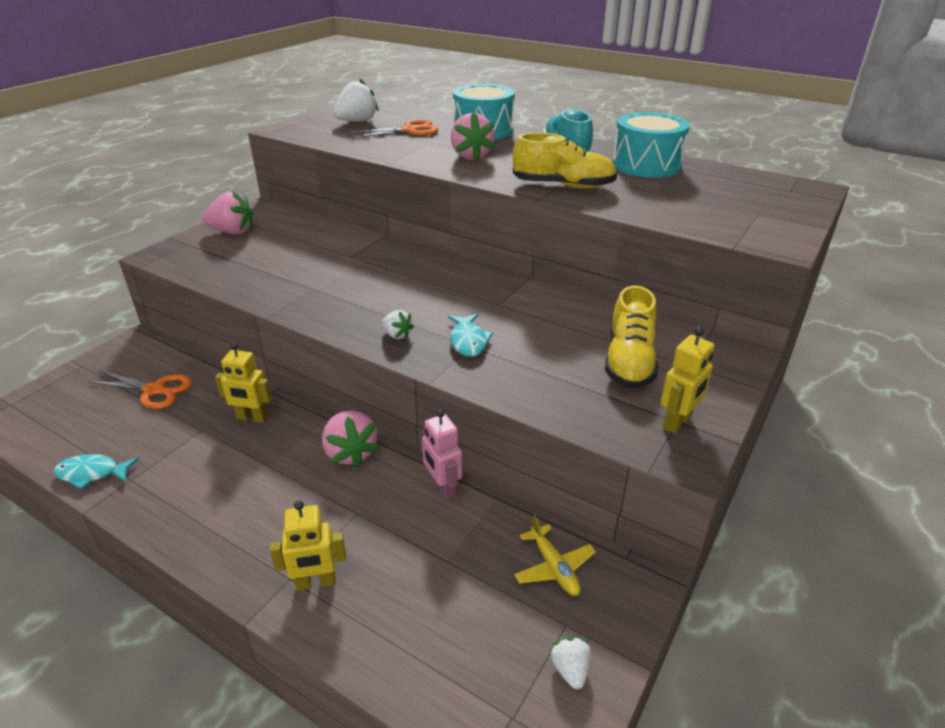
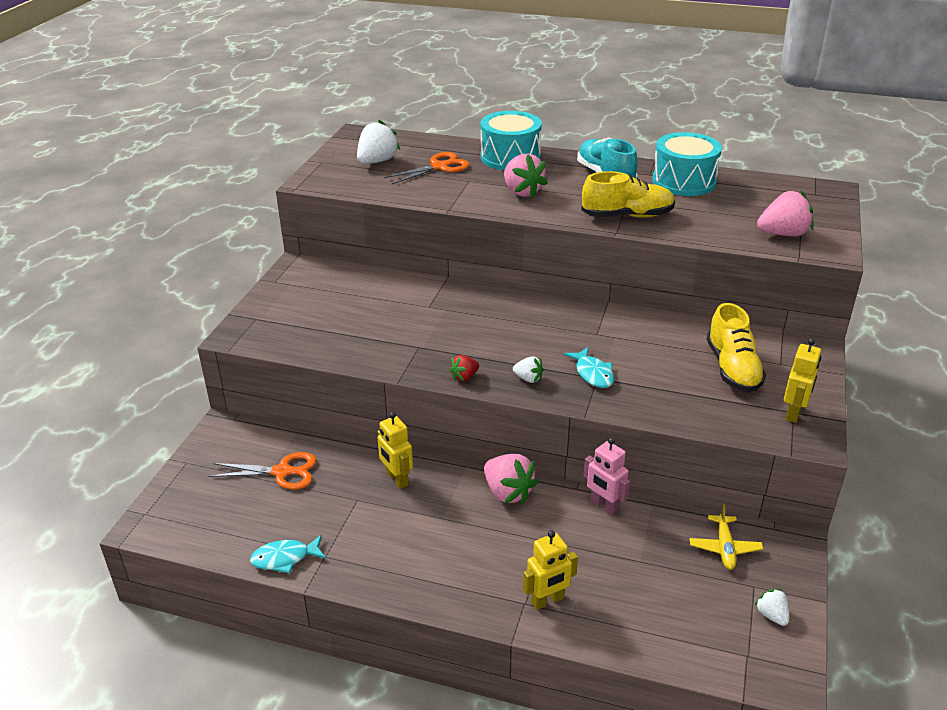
camera: 15 degrees left, 0 degrees up
(233, 232) = (291, 298): pink strawberry -> pink strawberry (783, 234)
(252, 418) = (397, 479): yellow robot -> yellow robot turned 60 degrees clockwise
(334, 323) = (464, 377): none -> red strawberry
(554, 567) = (724, 548): yellow plane -> yellow plane turned 45 degrees clockwise

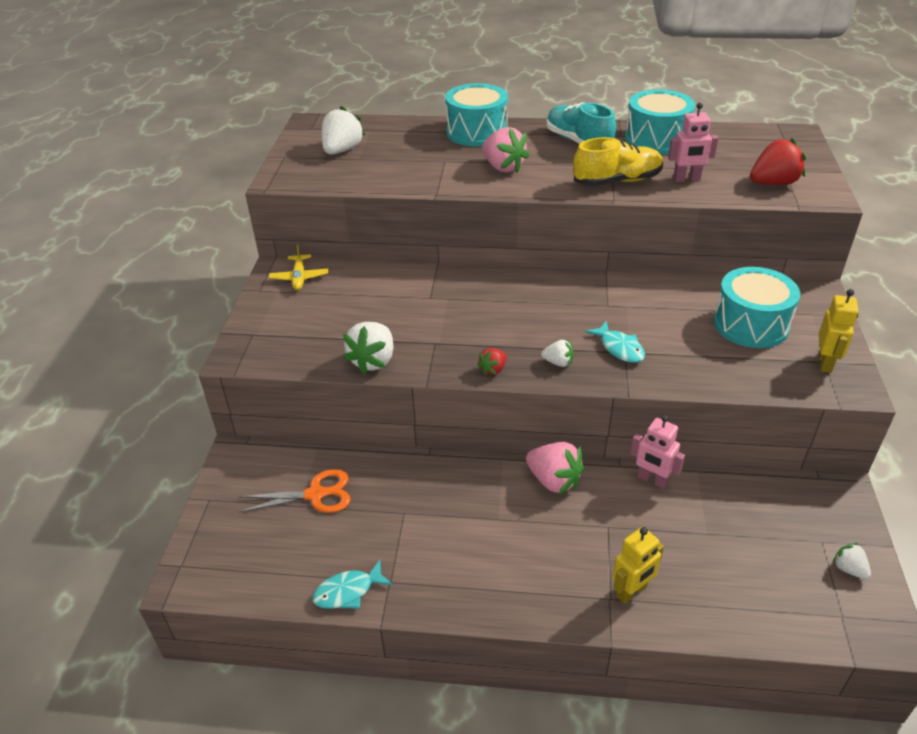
camera: 10 degrees left, 5 degrees up
(356, 355) = (373, 361): none -> white strawberry
(397, 479) = (437, 484): yellow robot -> none
(439, 167) = (409, 149): orange scissors -> none
(697, 221) = (686, 179): none -> pink robot
(724, 548) = (780, 505): yellow plane -> yellow plane (299, 278)
(732, 368) = (750, 324): yellow shoe -> turquoise drum
(783, 234) = (773, 183): pink strawberry -> red strawberry

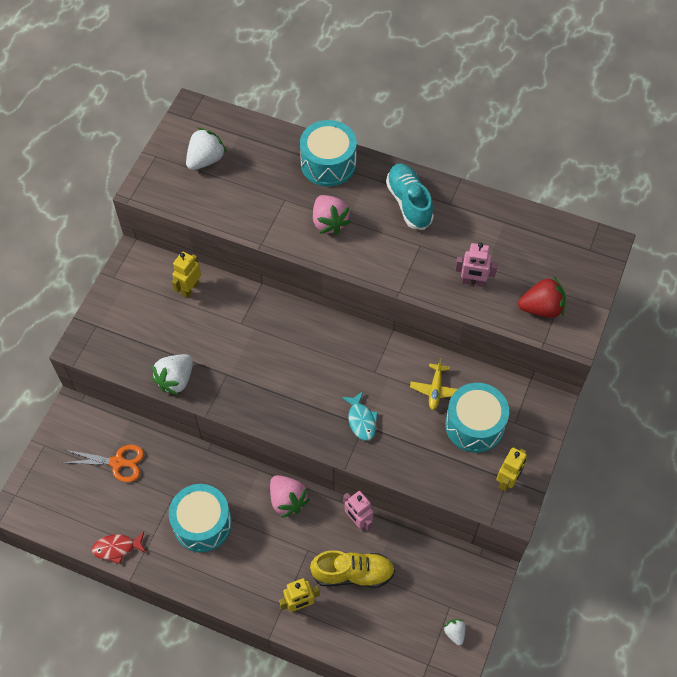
camera: 15 degrees right, 20 degrees up
(299, 278) = (147, 271): yellow plane -> yellow plane (435, 390)
(348, 591) = (117, 548): turquoise fish -> red fish
(356, 282) = (190, 289): none -> yellow robot
(493, 369) = (259, 414): red strawberry -> none
(558, 362) = (309, 421): white strawberry -> none
(617, 181) = (414, 268): yellow shoe -> yellow shoe (353, 573)
(656, 139) = (477, 218): turquoise drum -> turquoise drum (202, 524)

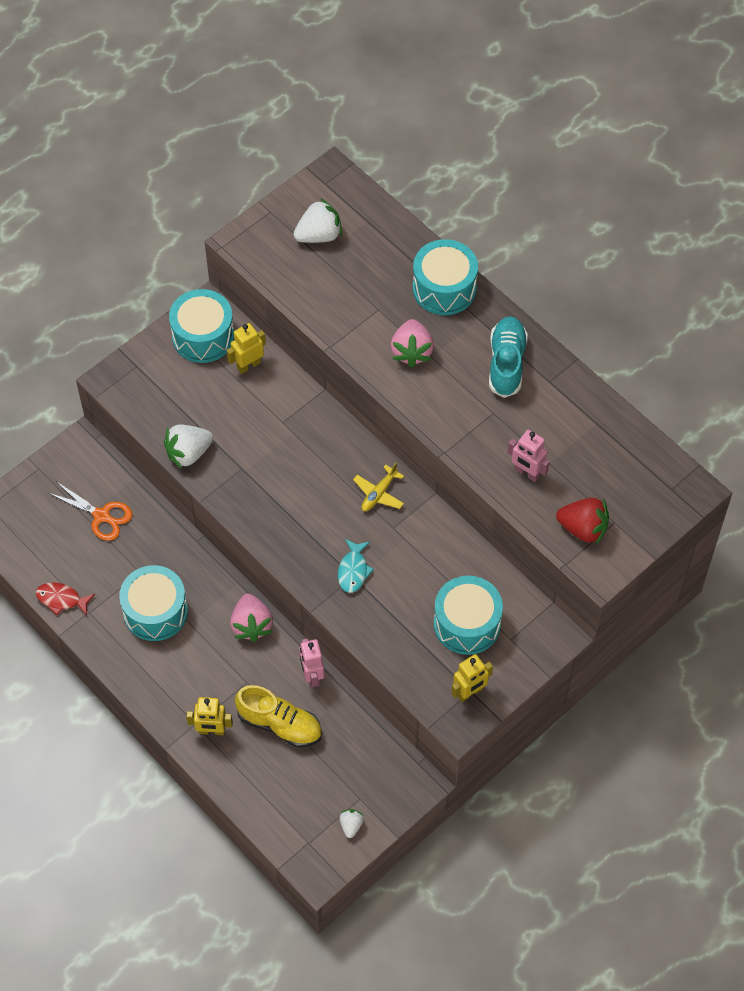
camera: 25 degrees right, 0 degrees up
(140, 280) = (203, 336): none -> turquoise drum
(435, 390) = (446, 571): yellow plane -> yellow plane (379, 493)

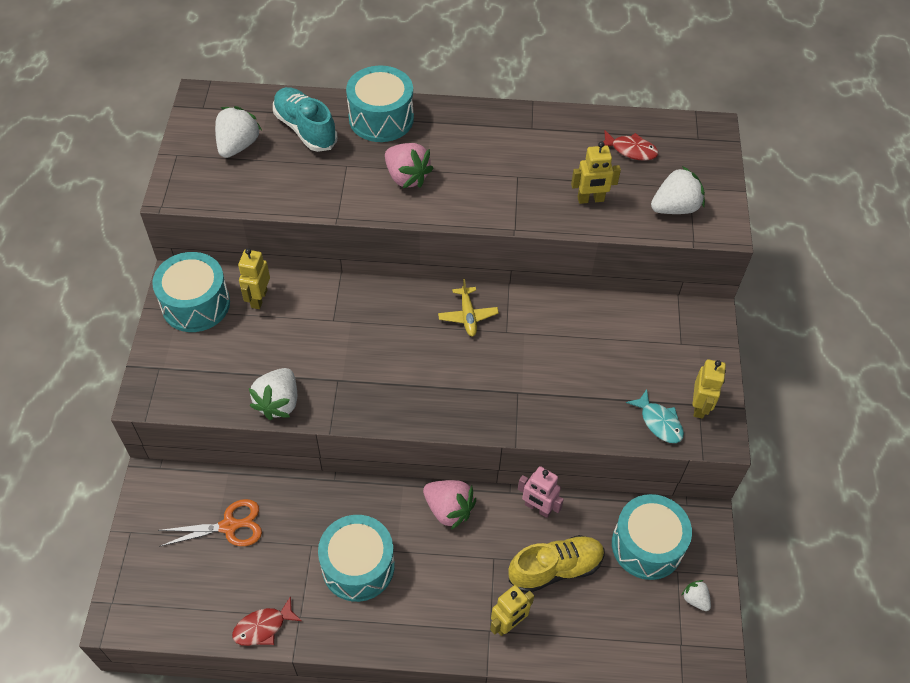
camera: 45 degrees left, 5 degrees down
(353, 570) = (512, 387): turquoise fish -> turquoise fish (659, 422)
(467, 624) = (639, 358): turquoise drum -> turquoise drum (647, 545)
(506, 363) = (487, 137): turquoise shoe -> turquoise shoe (305, 129)
(526, 473) = (590, 199): pink robot -> yellow robot
(583, 528) = (675, 207): red strawberry -> white strawberry
(605, 457) = (630, 150): none -> red fish

